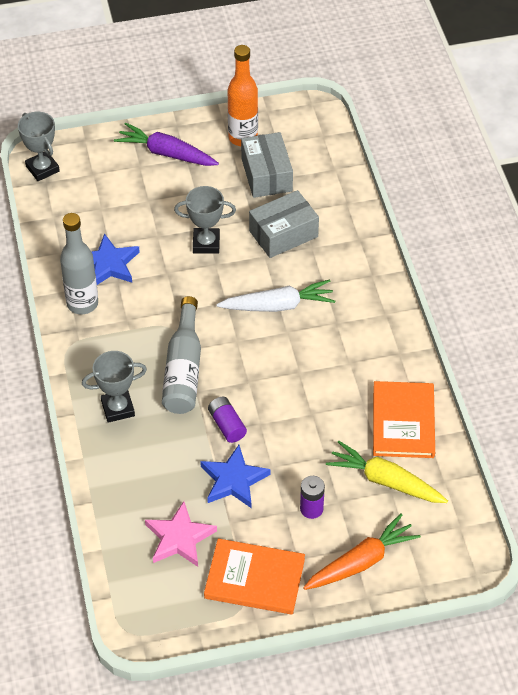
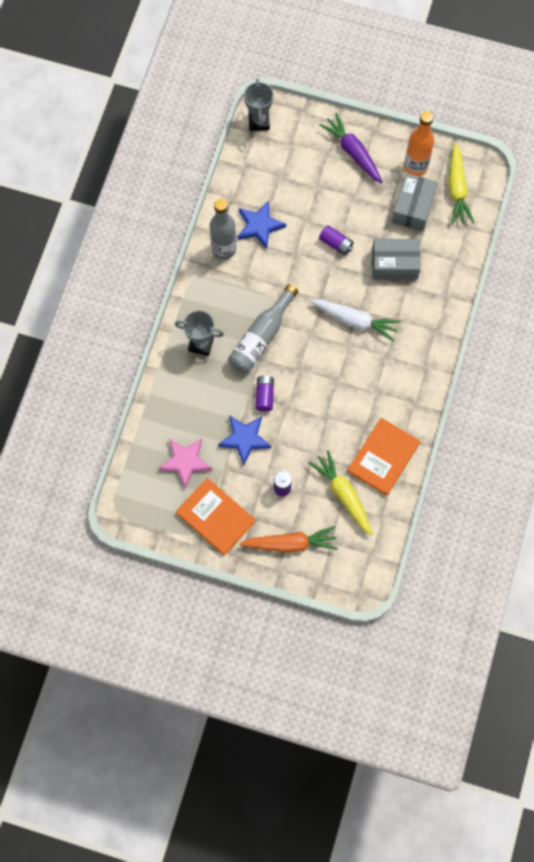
camera: 30 degrees right, 20 degrees up
(206, 243) = (336, 244): grey trophy -> purple battery
(301, 139) = (457, 189): none -> yellow carrot

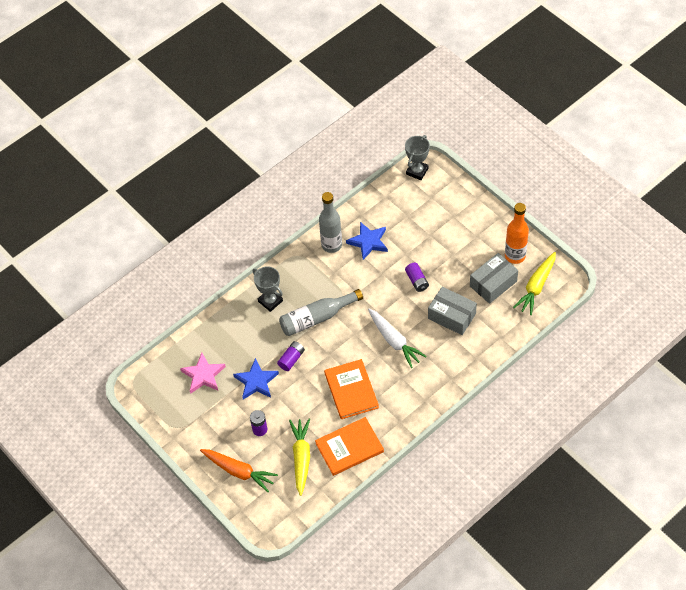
camera: 35 degrees right, 15 degrees down
(215, 517) = (198, 424): orange book -> orange book (351, 390)
(352, 152) = (473, 224): purple carrot -> none

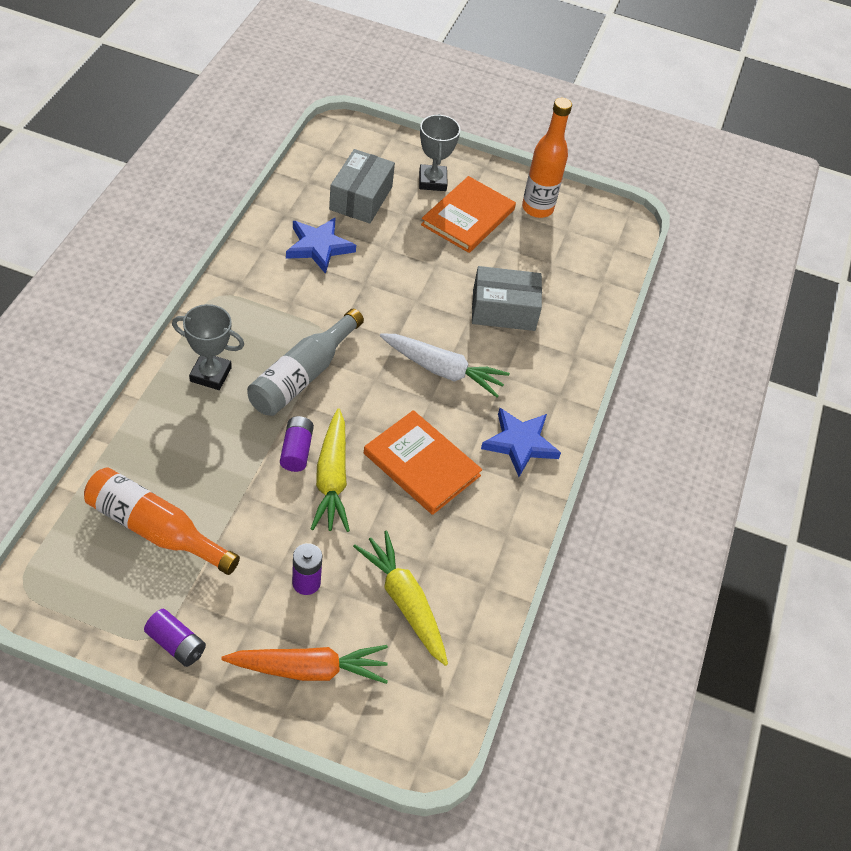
camera: 40 degrees left, 5 degrees down
(203, 375) = (155, 529): pink star -> orange bottle
(256, 381) = (256, 506): blue star -> blue star (520, 443)
(331, 245) = (264, 266): grey bottle -> none
(349, 447) = (473, 554): orange book -> orange book (468, 217)
(417, 171) = (334, 140): grey trophy -> grey trophy (432, 181)
(417, 281) = (423, 278): purple battery -> purple battery (176, 644)
(493, 284) = (532, 251): grey box -> grey box (361, 198)
(536, 287) = (592, 238): yellow carrot -> yellow carrot (332, 479)

